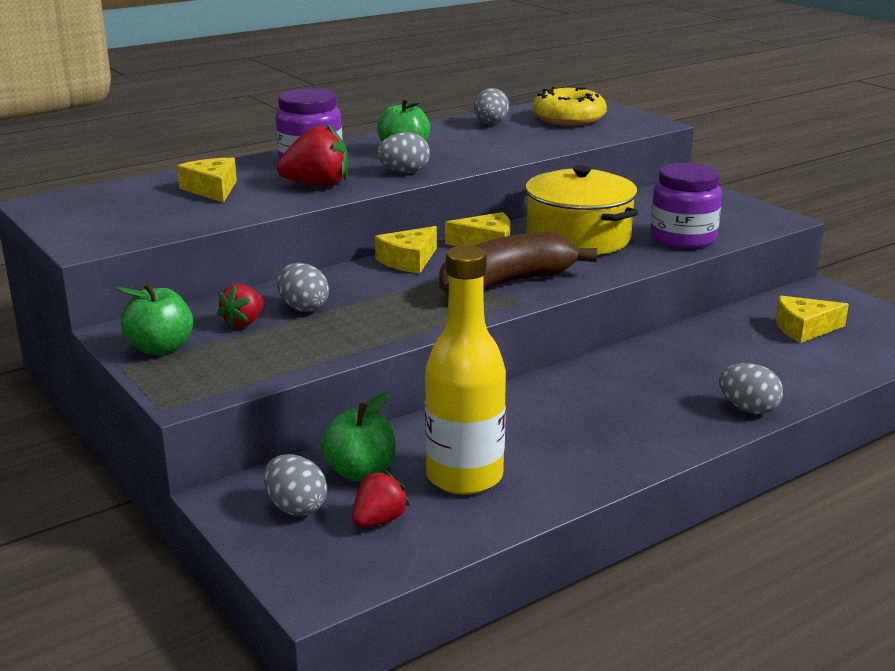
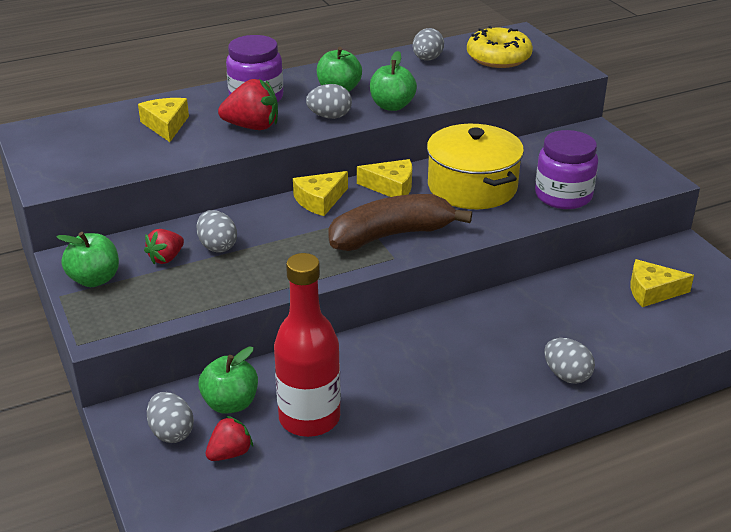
camera: 10 degrees right, 10 degrees up
(464, 477) = (309, 418): yellow bottle -> red bottle
(471, 160) = (392, 106): none -> green apple

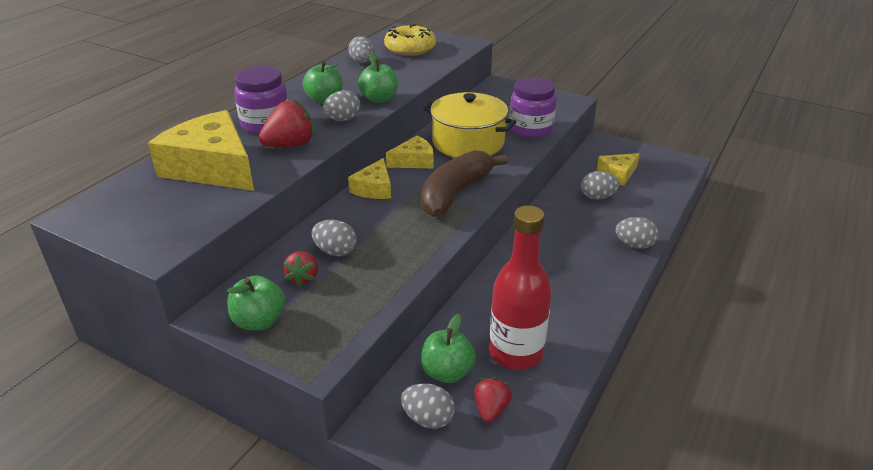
camera: 35 degrees left, 0 degrees up
(166, 125) = (212, 167): yellow cheese -> yellow cheese, size x1.94
(591, 307) = (597, 197): none -> grey egg

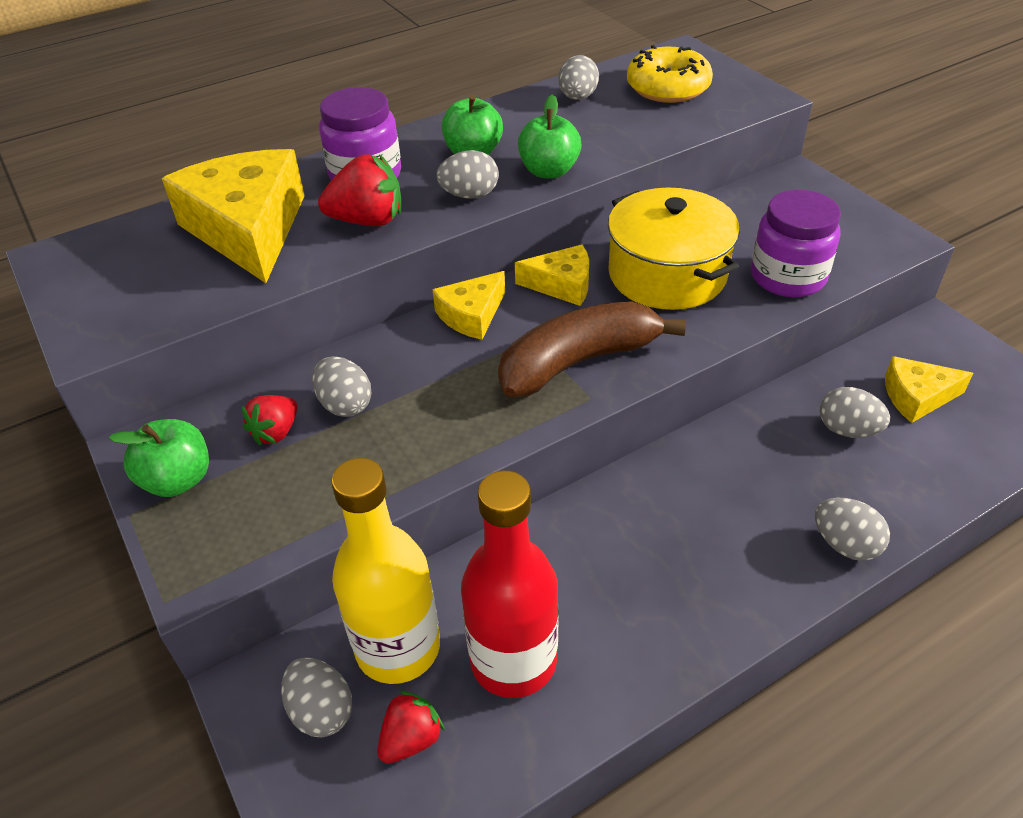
camera: 30 degrees right, 10 degrees up
(447, 372) = (398, 647): green apple -> yellow bottle

